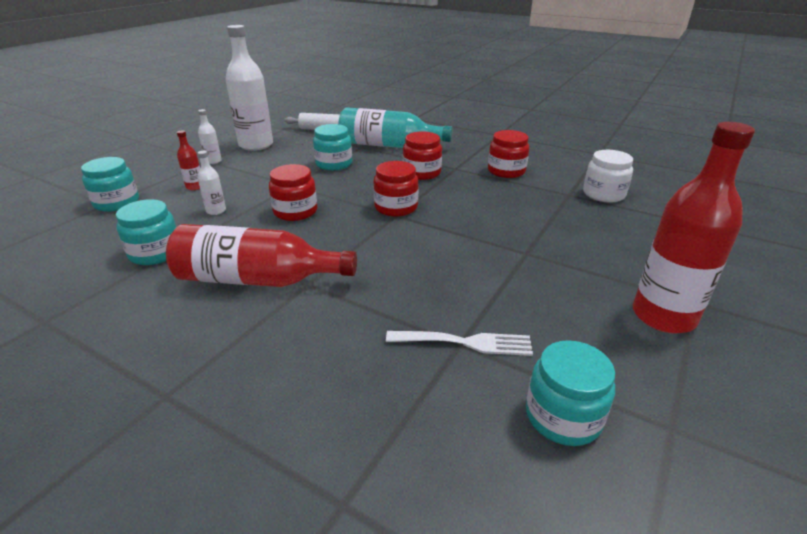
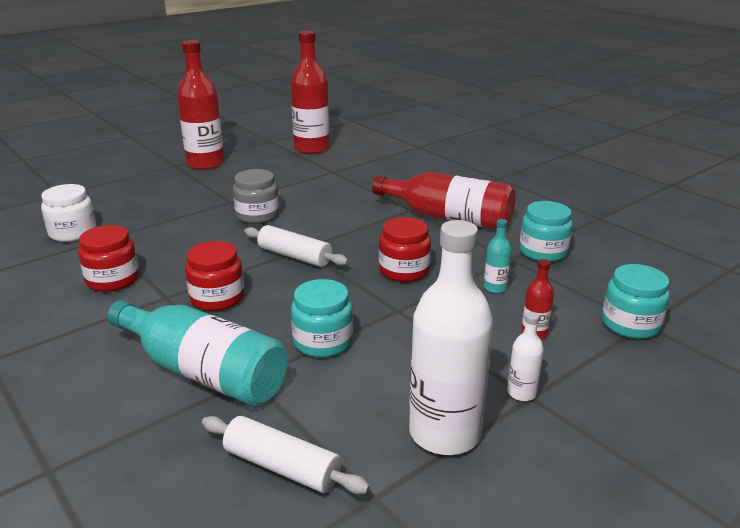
camera: 160 degrees left, 5 degrees down
(216, 211) = (495, 288): white bottle -> turquoise bottle
(396, 207) = (295, 256): red jar -> white rolling pin
(465, 342) = (329, 171): white fork -> none
(475, 241) = (257, 215): none -> grey jar
(563, 416) = (312, 149): turquoise jar -> red bottle

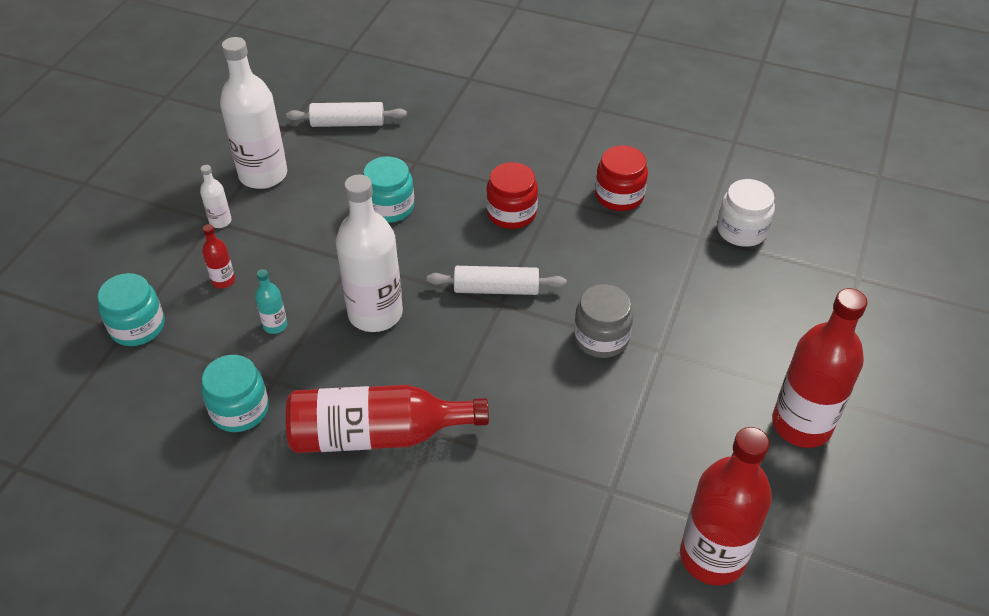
camera: 150 degrees right, 20 degrees up
(203, 372) = (451, 154): turquoise bottle -> none
(404, 270) = (375, 313): red jar -> white bottle

